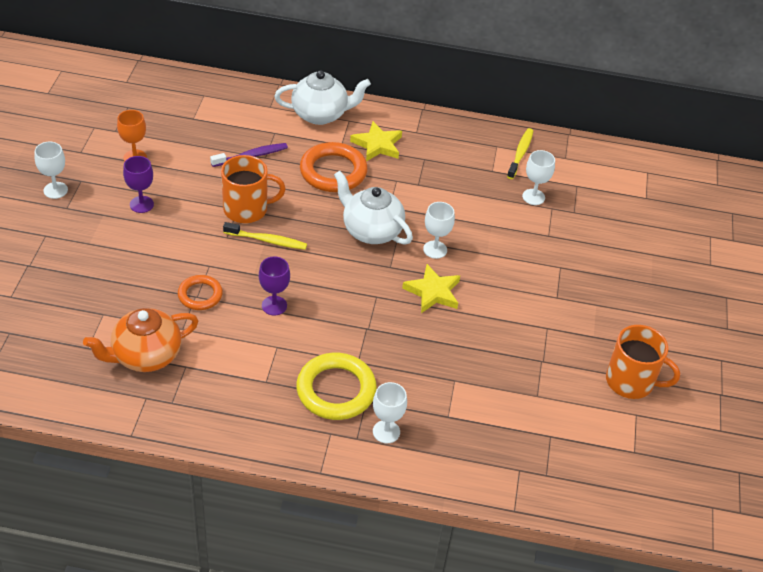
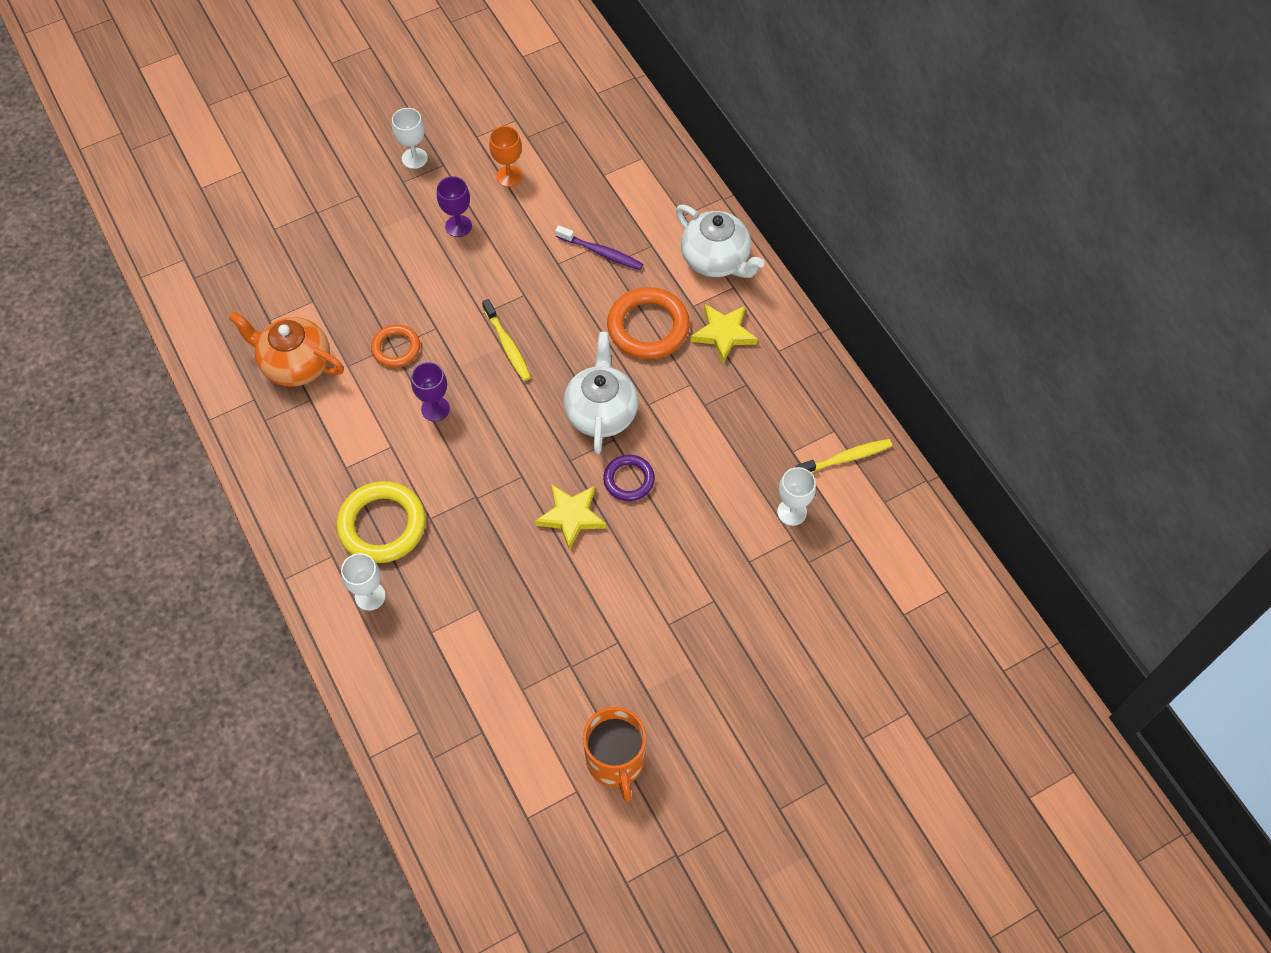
camera: 55 degrees right, 15 degrees up
(247, 209) = (530, 301): orange mug -> none
(435, 249) = (629, 480): white goblet -> purple ring

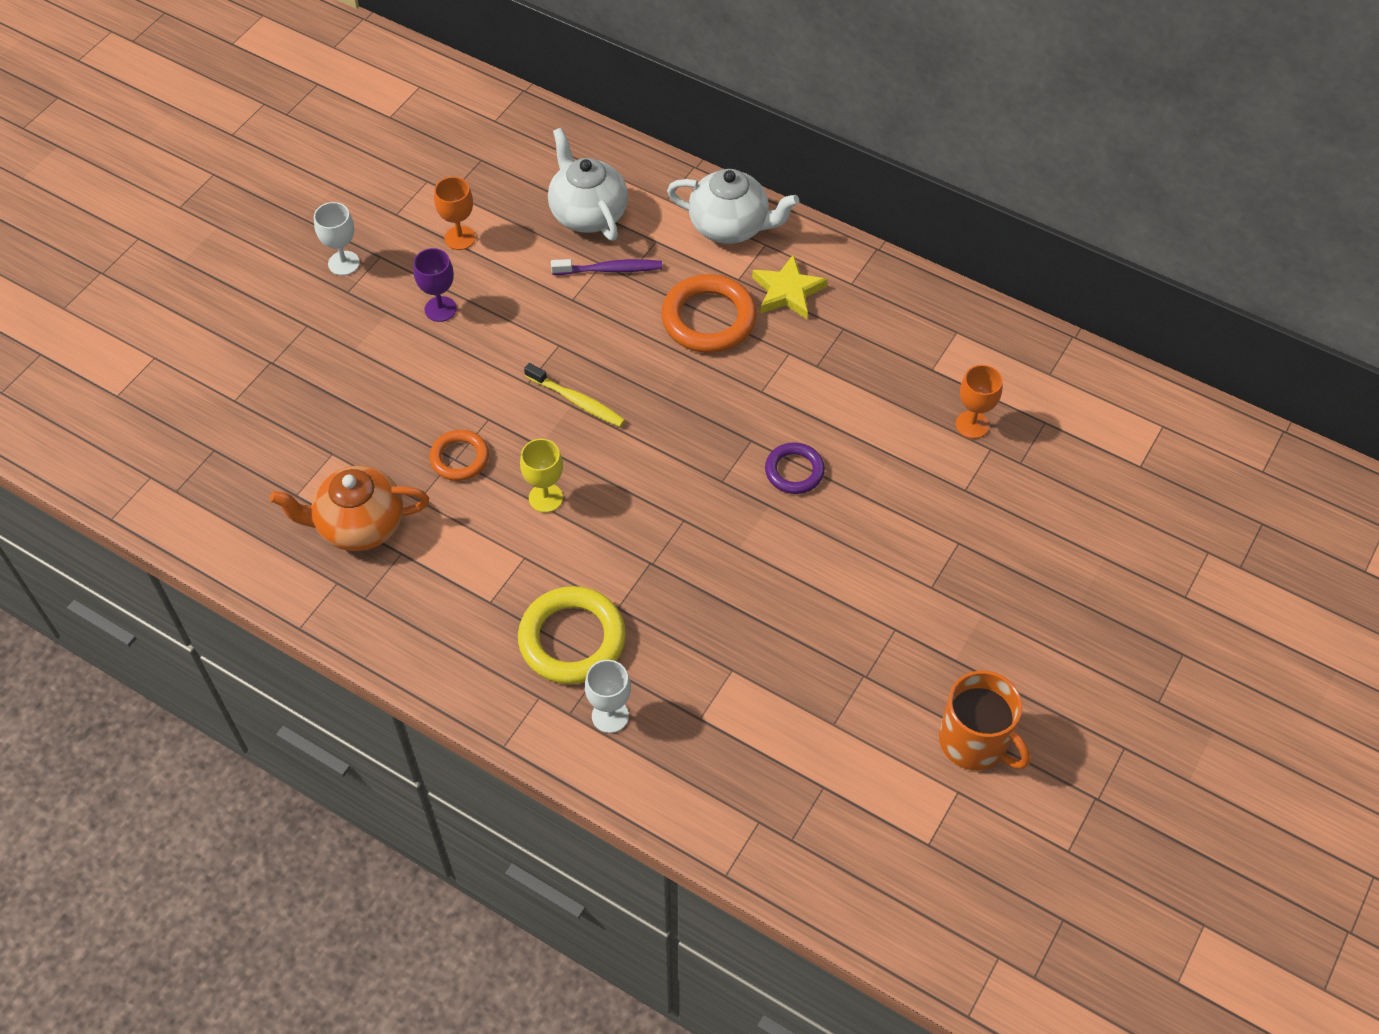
camera: 30 degrees left, 5 degrees down
(435, 409) = (545, 498): purple goblet -> yellow goblet
(571, 516) = (762, 533): yellow star -> none
(601, 412) = (720, 420): white teapot -> white teapot (588, 213)
(792, 512) = (972, 425): white goblet -> orange goblet
(845, 458) = (985, 352): yellow toothbrush -> none

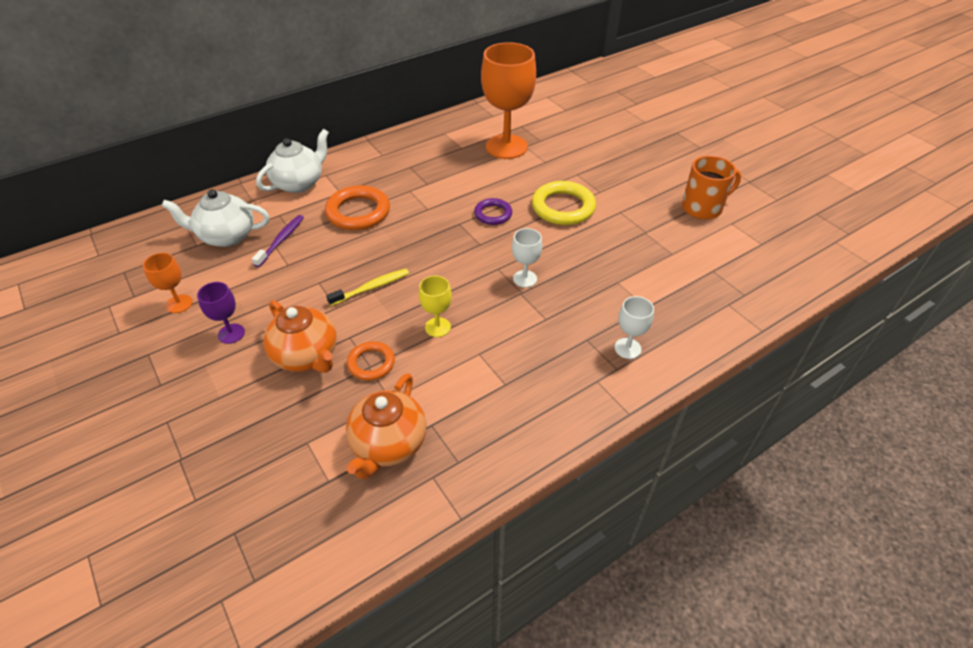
camera: 65 degrees left, 10 degrees down
(344, 263) = (130, 378): white goblet -> white goblet (525, 279)
(442, 393) = (307, 356): none -> orange teapot
(572, 639) = (559, 349): yellow ring -> yellow ring (563, 207)
(787, 291) = (366, 177): yellow star -> none
(972, 425) = (506, 147): orange goblet -> orange goblet, size x2.18

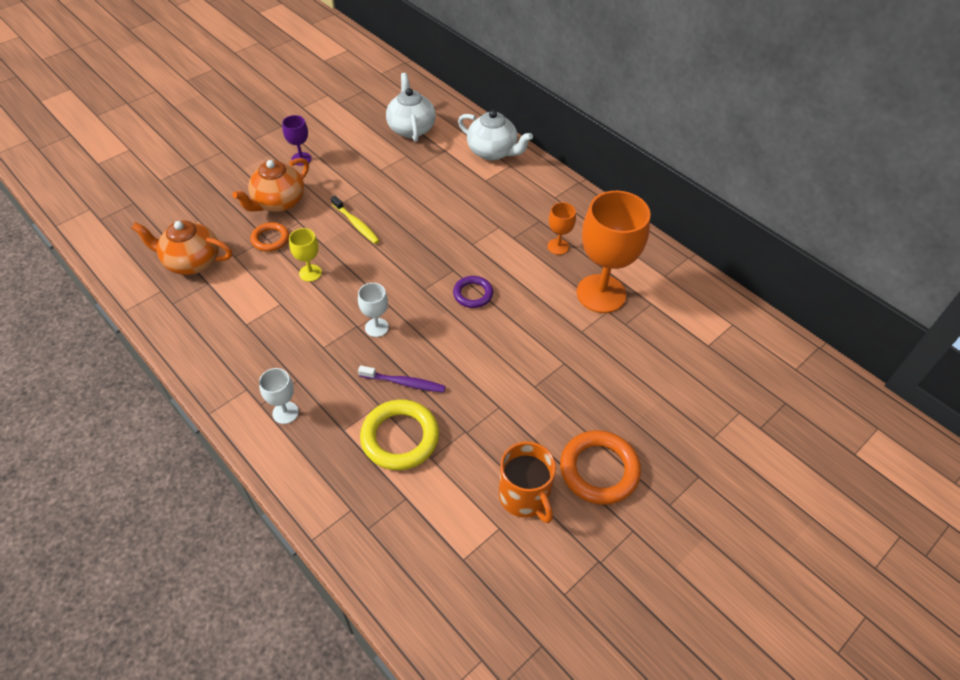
camera: 80 degrees right, 5 degrees up
(179, 304) = (331, 126): orange goblet -> orange goblet (558, 246)
(281, 241) = (410, 159): purple toothbrush -> purple toothbrush (404, 383)
(358, 212) = (457, 197): orange ring -> orange ring (599, 470)
(563, 207) = (496, 352): yellow ring -> yellow ring (400, 437)

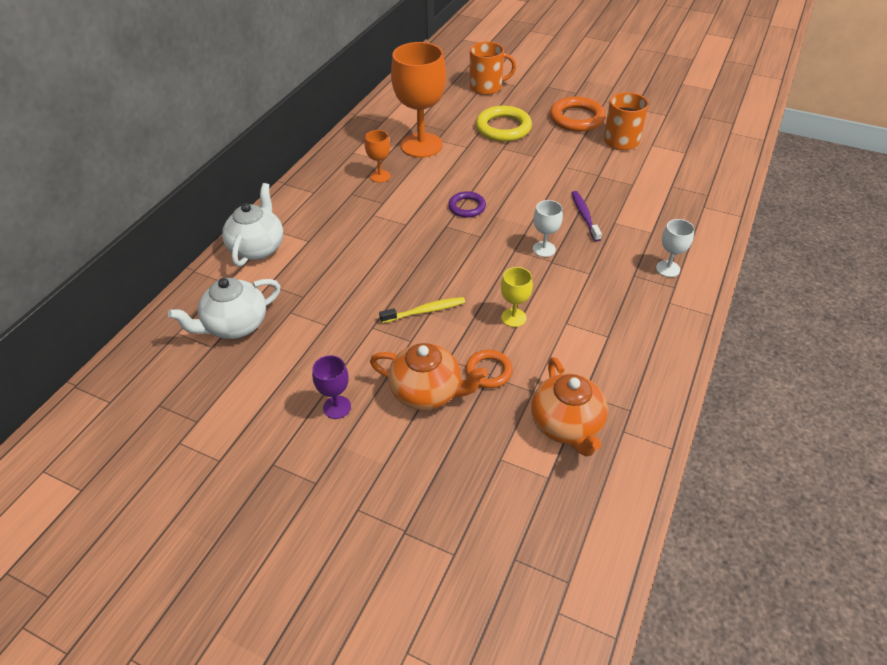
camera: 110 degrees left, 5 degrees down
(356, 224) = (424, 311): yellow toothbrush -> yellow toothbrush turned 45 degrees clockwise
(400, 437) = (631, 202): yellow ring -> yellow ring (503, 128)
(717, 402) = (487, 87): none -> orange mug

